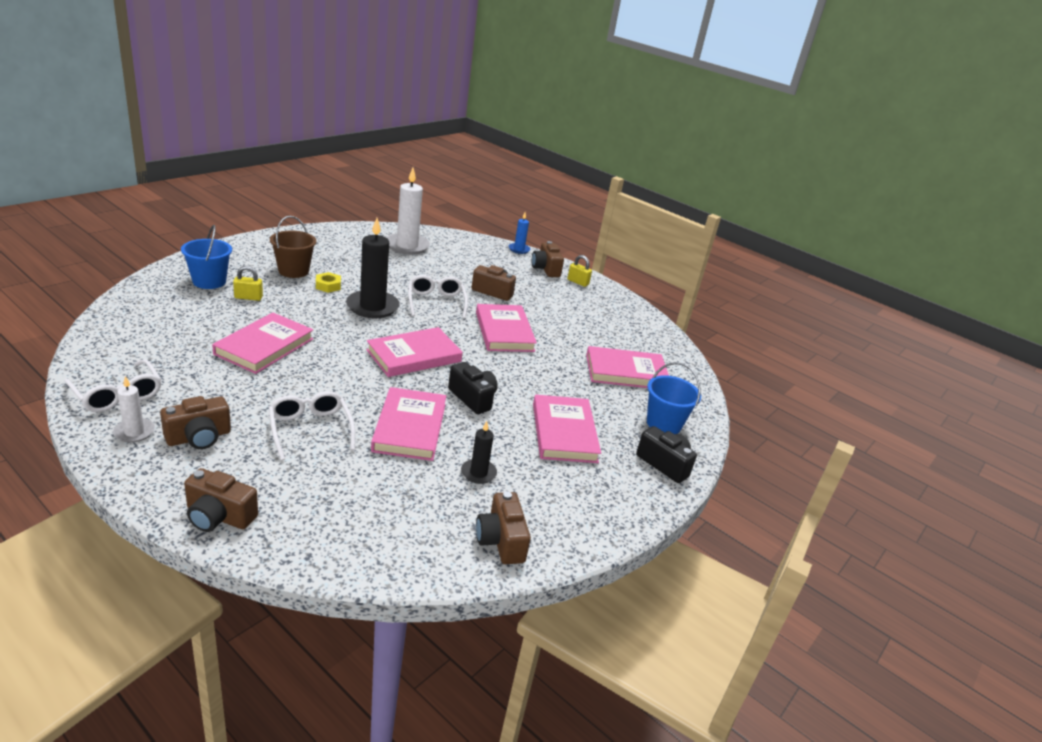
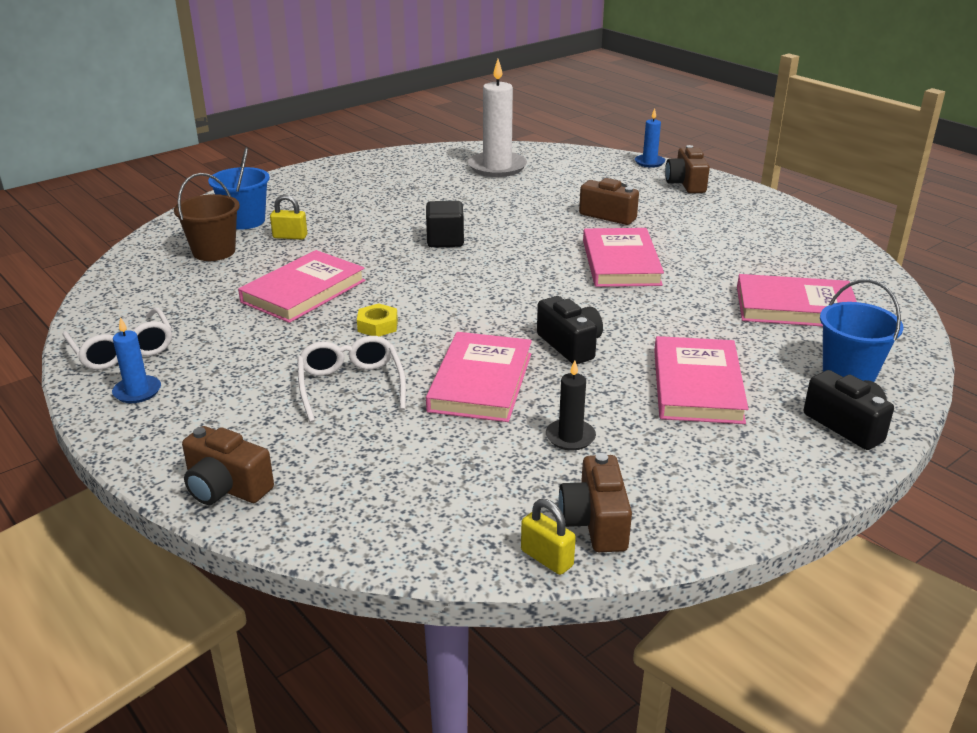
camera: 15 degrees right, 0 degrees up
(134, 432) = (137, 391): white candle -> blue candle
(199, 437) = (212, 397): brown camera -> none
(293, 271) = (348, 204): brown bucket -> brown bucket (214, 251)
(328, 286) = (390, 218): yellow nut -> yellow nut (377, 326)
(372, 307) = (445, 240): black candle -> black cube
(414, 356) = (494, 296): pink book -> none
(436, 302) = (530, 231): white glasses -> none
(578, 282) = (731, 197): yellow padlock -> yellow padlock (546, 558)

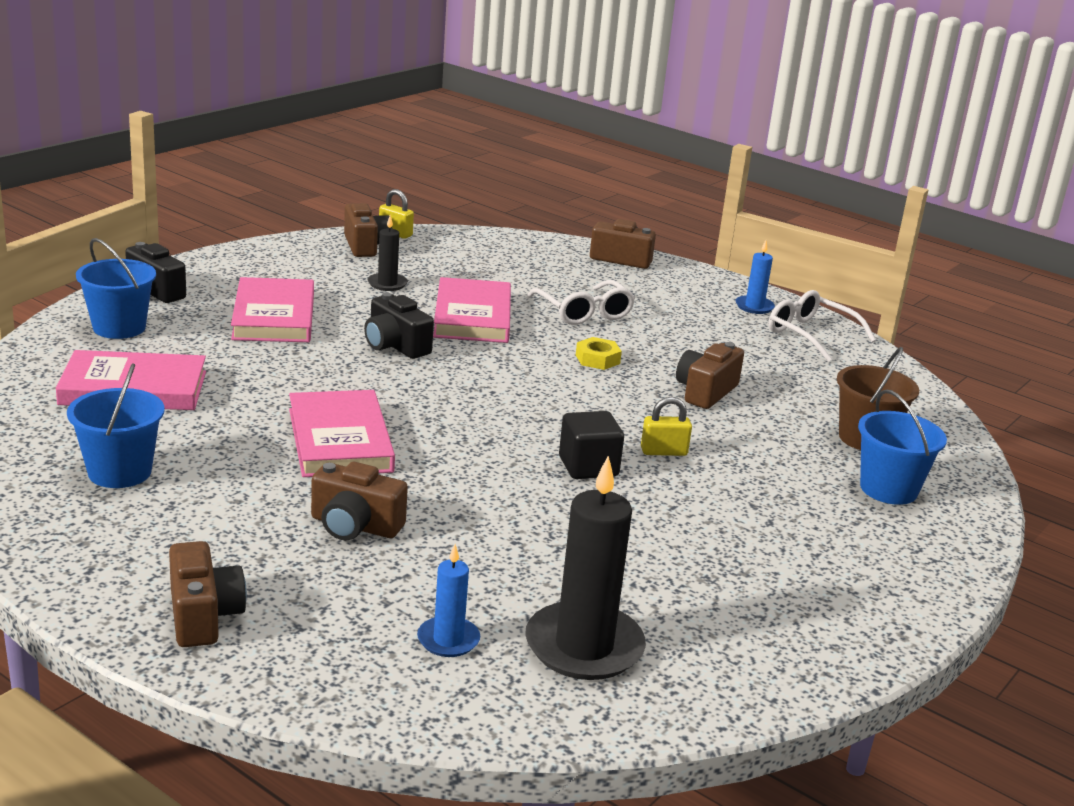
camera: 165 degrees right, 5 degrees down
(290, 236) = (799, 465): yellow padlock -> yellow padlock (663, 452)
(304, 291) = (705, 392): pink book -> brown camera
(497, 167) = (584, 646): white candle -> black candle
(649, 162) = (266, 687): blue candle -> blue candle (448, 640)
(767, 247) = (120, 472): none -> blue bucket

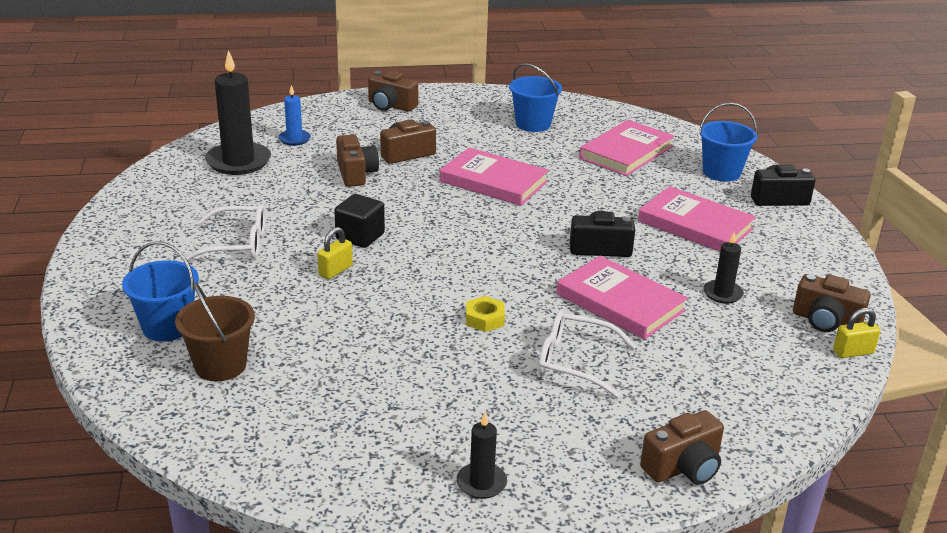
camera: 135 degrees right, 5 degrees up
(705, 392) = (377, 337): brown camera -> brown camera (356, 174)
(754, 307) = (481, 483): blue candle -> black candle
(810, 334) = (387, 475): white glasses -> white glasses (237, 244)

